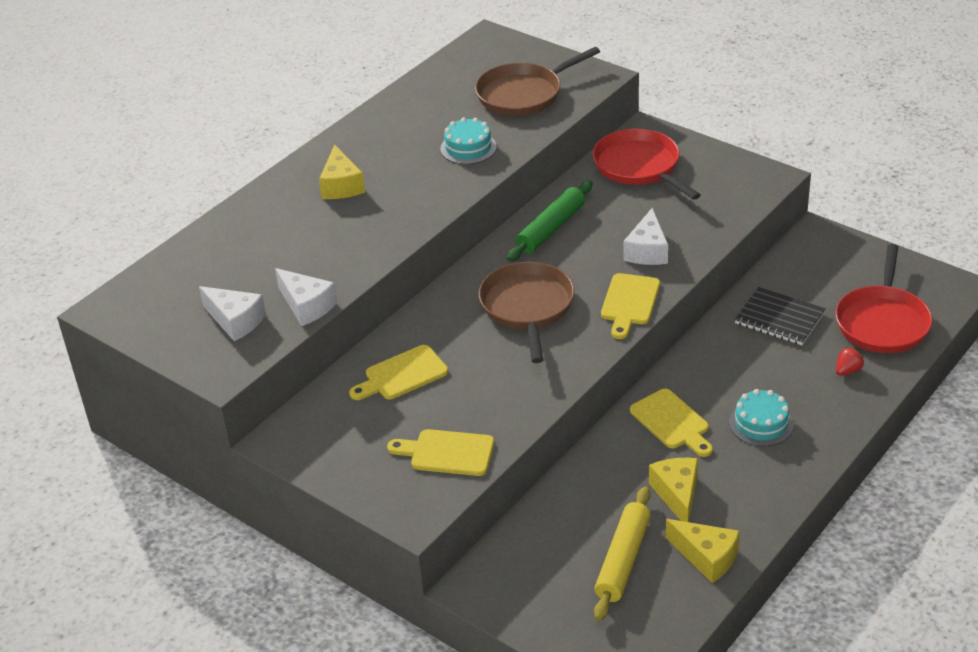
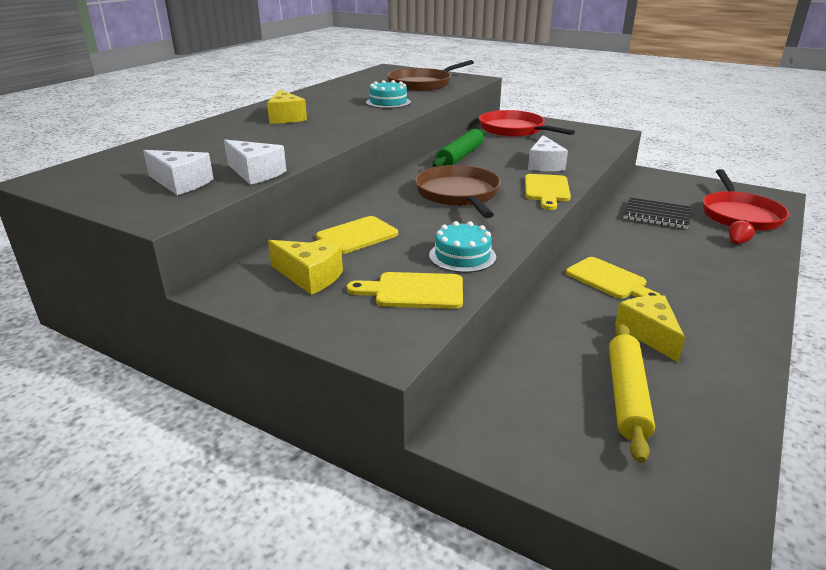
camera: 10 degrees left, 10 degrees down
(706, 557) = (716, 388): yellow cheese -> yellow cheese (309, 277)
(761, 423) = (691, 278): turquoise cake -> turquoise cake (462, 256)

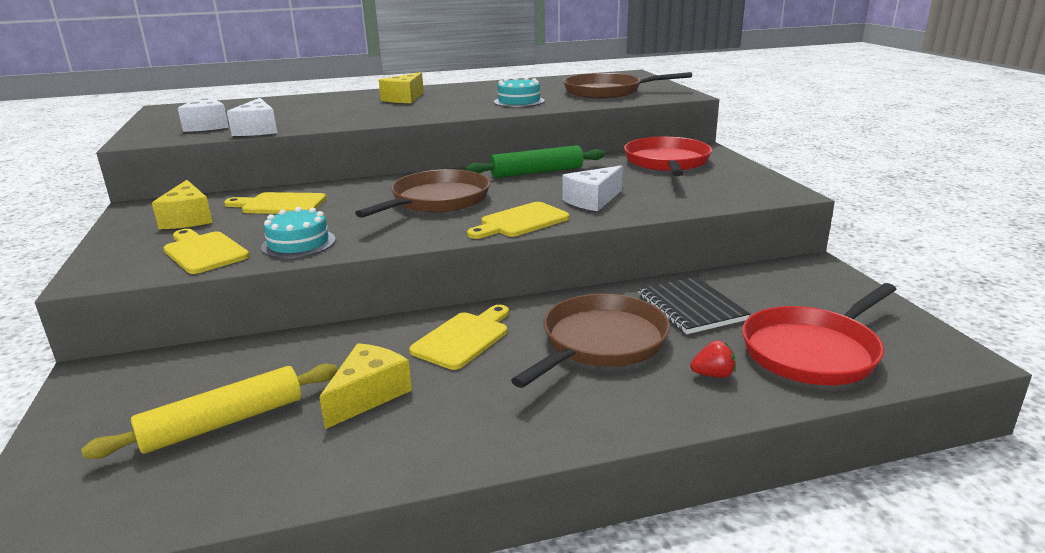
camera: 45 degrees right, 5 degrees down
(609, 280) = (463, 338): yellow cutting board -> yellow cutting board turned 150 degrees counterclockwise
(667, 250) = (600, 343): none -> brown pan

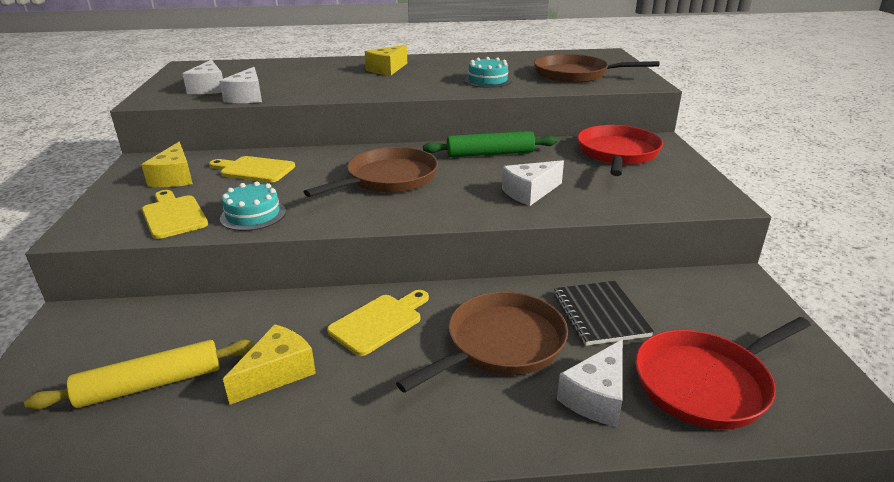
camera: 10 degrees right, 5 degrees up
(520, 221) = (454, 211): yellow cutting board -> none
(713, 375) = (596, 397): red strawberry -> white cheese

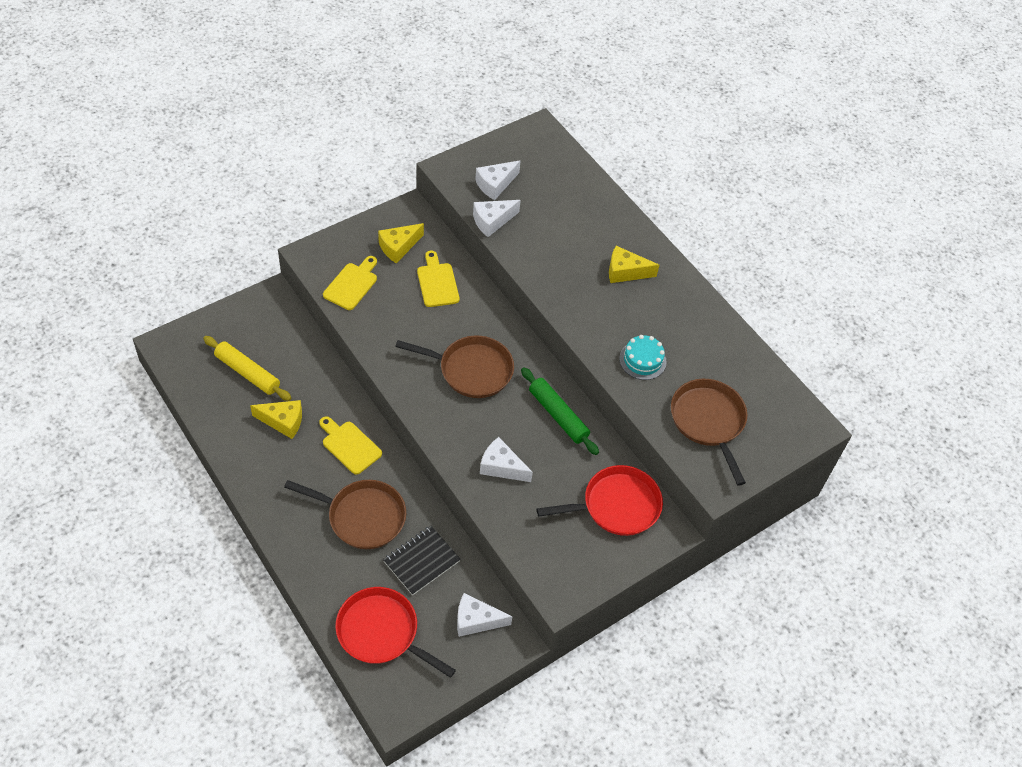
camera: 55 degrees right, 25 degrees up
(253, 215) = (376, 324): turquoise cake -> none
(379, 322) = (349, 445): yellow cutting board -> yellow cutting board turned 150 degrees counterclockwise
(596, 397) = (341, 579): white cheese -> white cheese (476, 620)

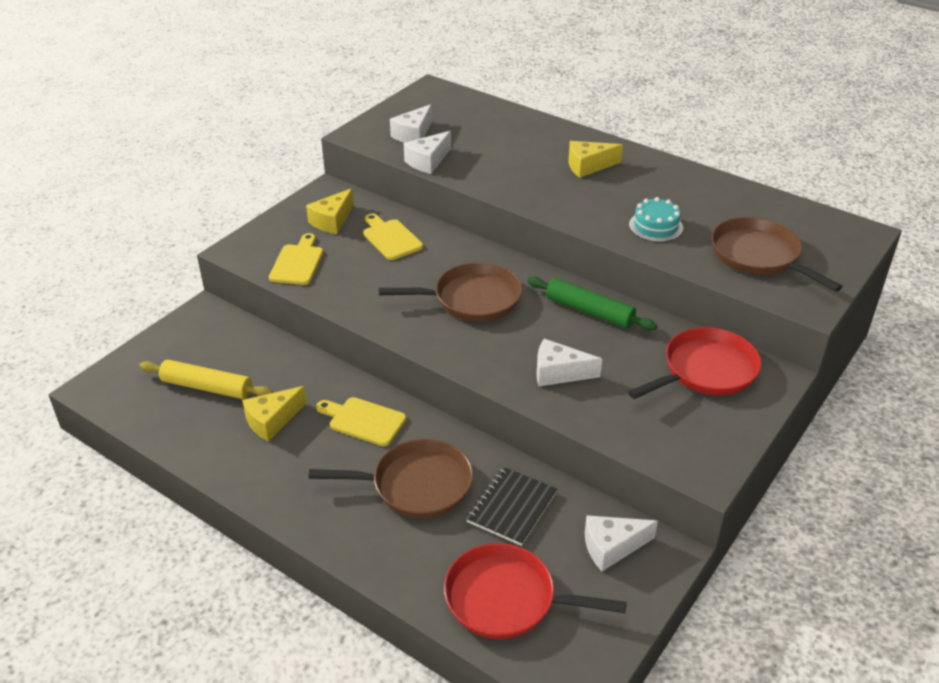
camera: 15 degrees left, 15 degrees down
(283, 422) = (272, 421): yellow cheese -> yellow cheese turned 150 degrees clockwise

